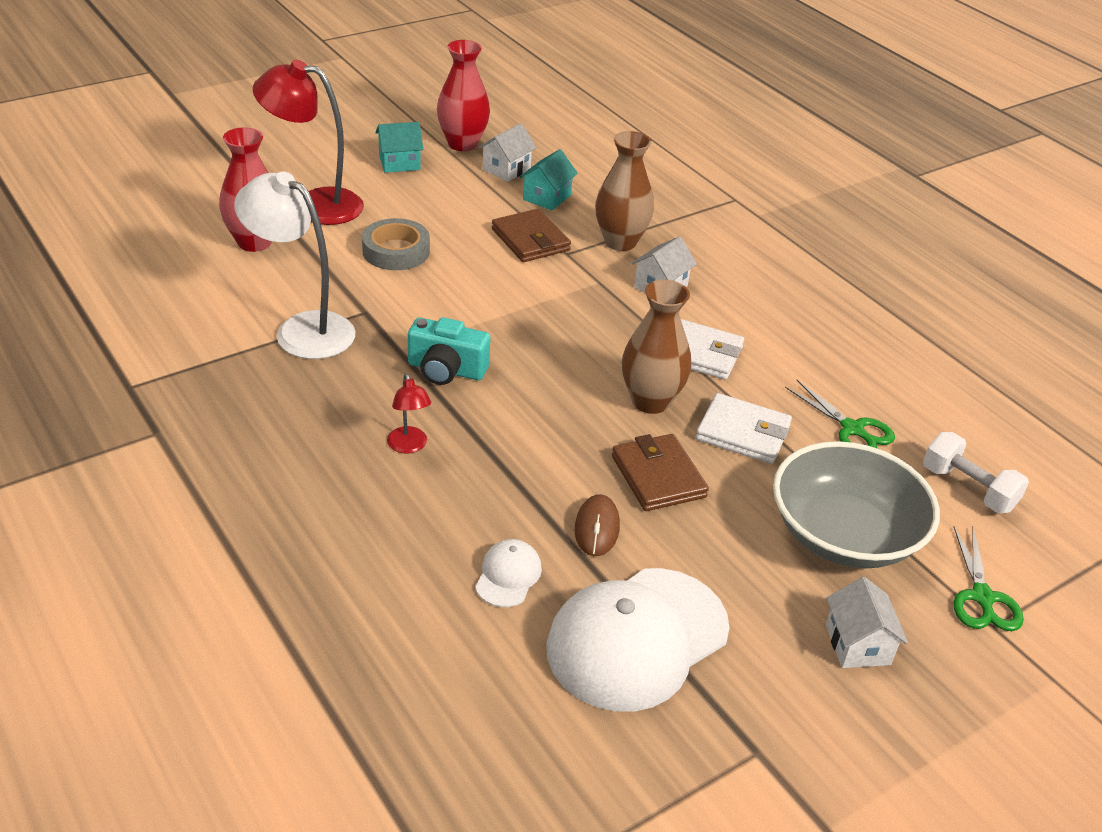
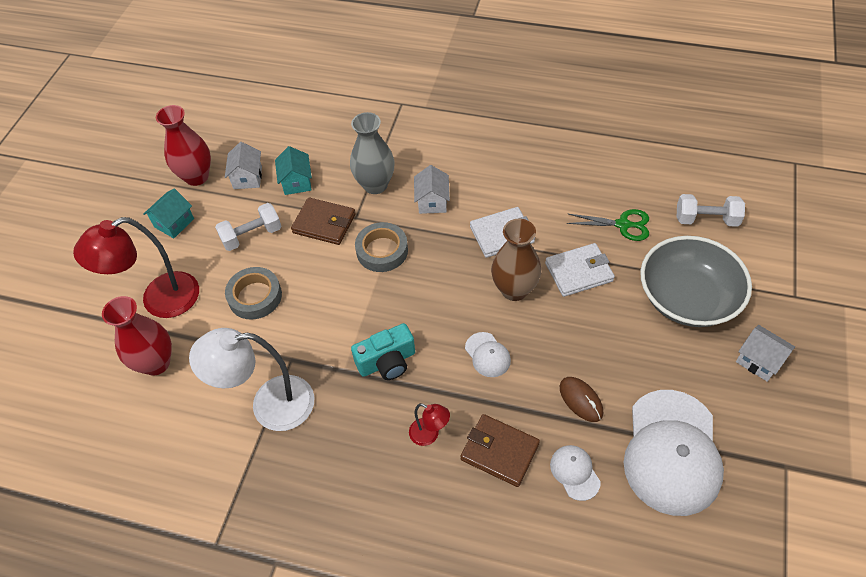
camera: 35 degrees left, 15 degrees up
(453, 210) = (252, 236): none -> white dumbbell
(550, 429) = (487, 355): none -> white cap
(557, 291) = (382, 251): none -> grey tape
(620, 242) = (375, 185): brown vase -> grey vase
(658, 476) = (572, 338): brown wallet -> brown wallet (499, 451)
(982, 597) = (776, 283): green scissors -> none

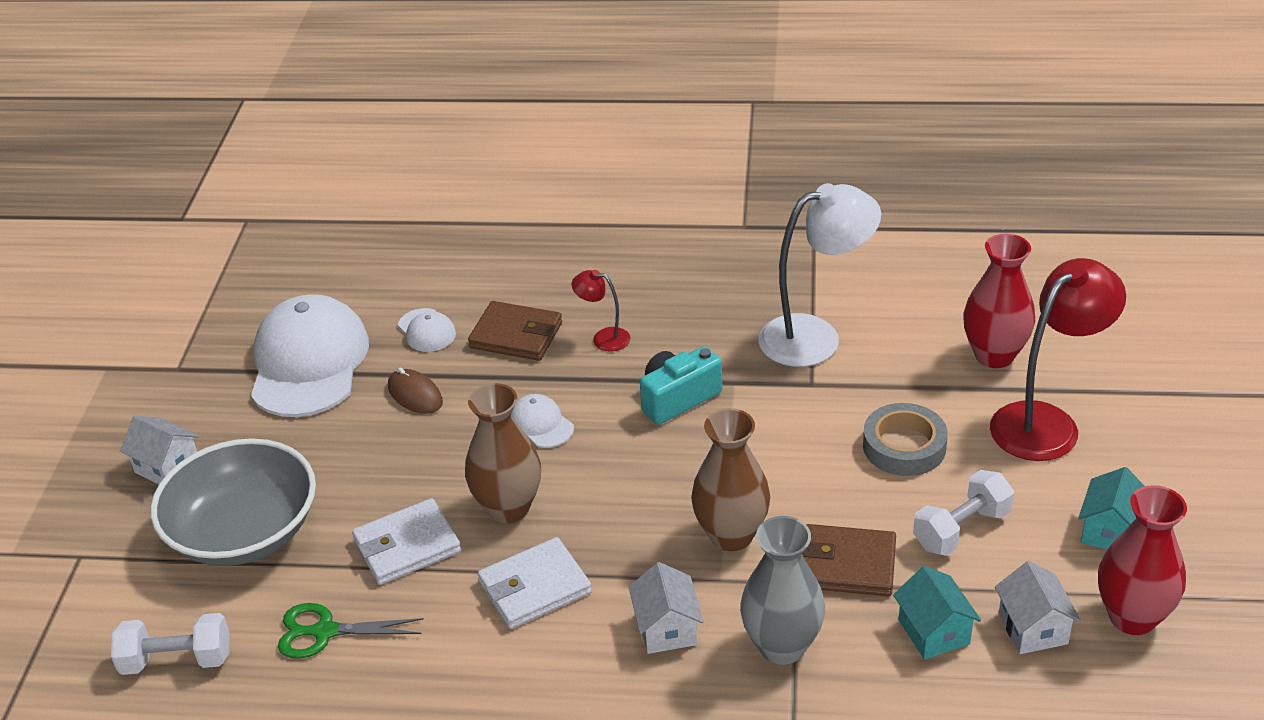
camera: 170 degrees right, 15 degrees down
(382, 251) = (731, 535): grey tape -> brown vase

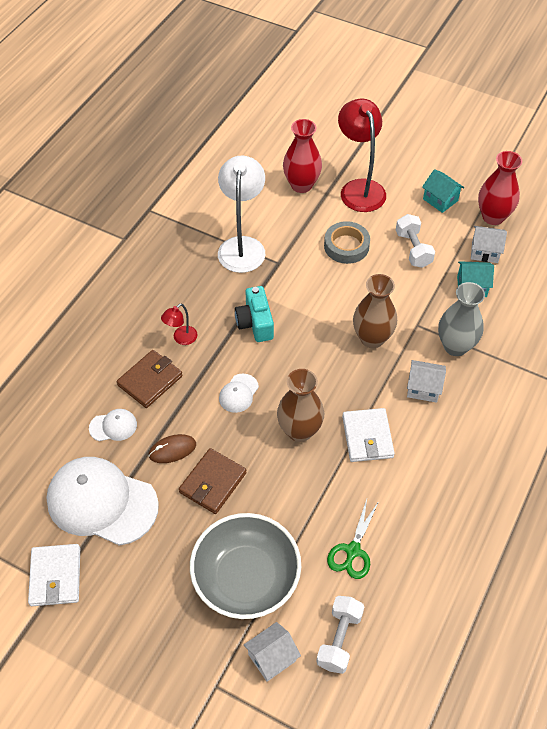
camera: 70 degrees left, 15 degrees up
(167, 467) = (157, 613): white house -> white house (272, 657)
(407, 546) = (304, 490): white wallet -> white wallet (55, 576)
(541, 424) = (238, 393): white cap -> white cap turned 45 degrees counterclockwise
(847, 565) = (415, 301): brown wallet -> brown wallet (213, 483)

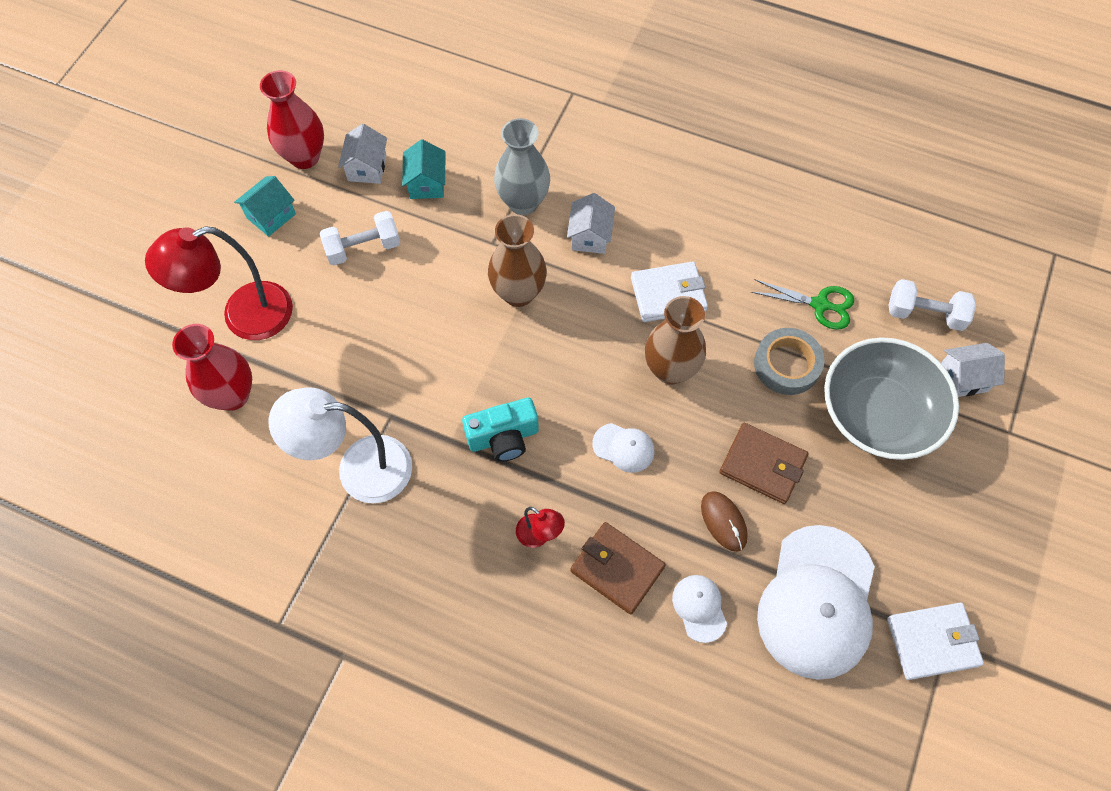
camera: 95 degrees left, 10 degrees up
(272, 657) = (963, 378): white house -> white house turned 60 degrees counterclockwise
(346, 246) = (358, 329): grey tape -> grey tape (787, 365)

